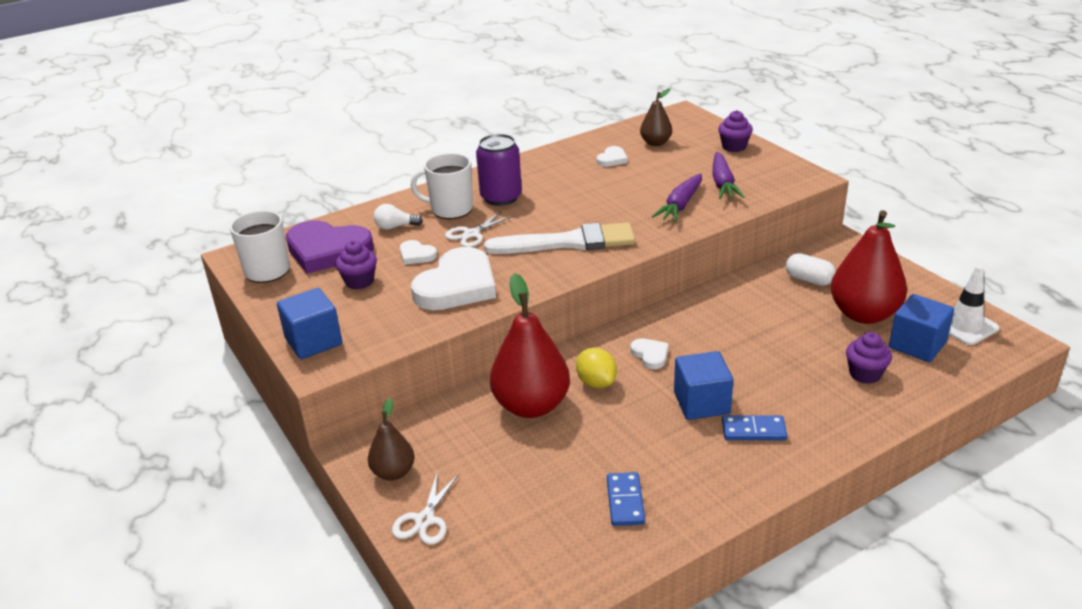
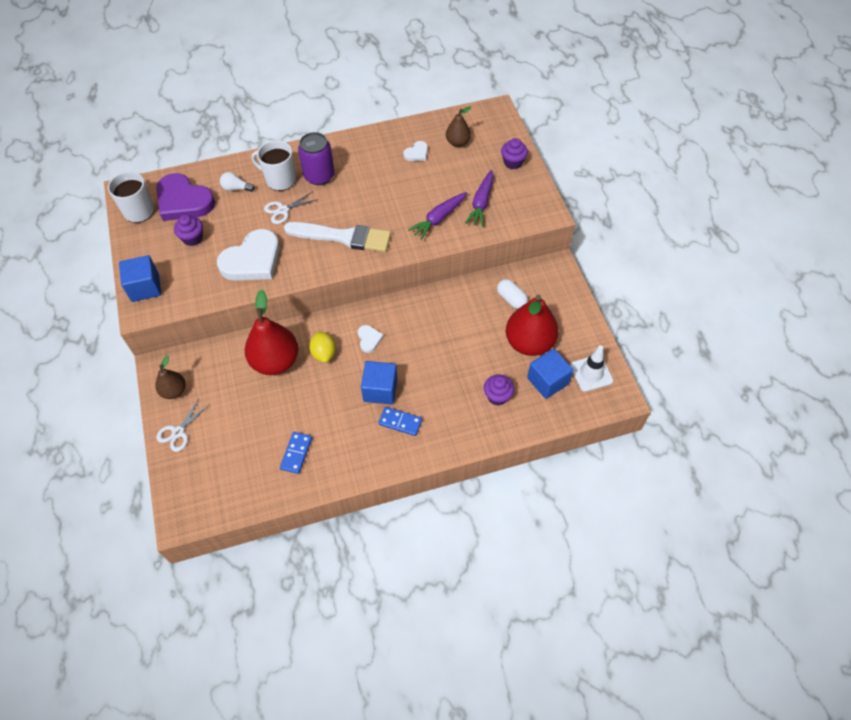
camera: 15 degrees right, 25 degrees up
(416, 255) = (238, 222): white heart -> none

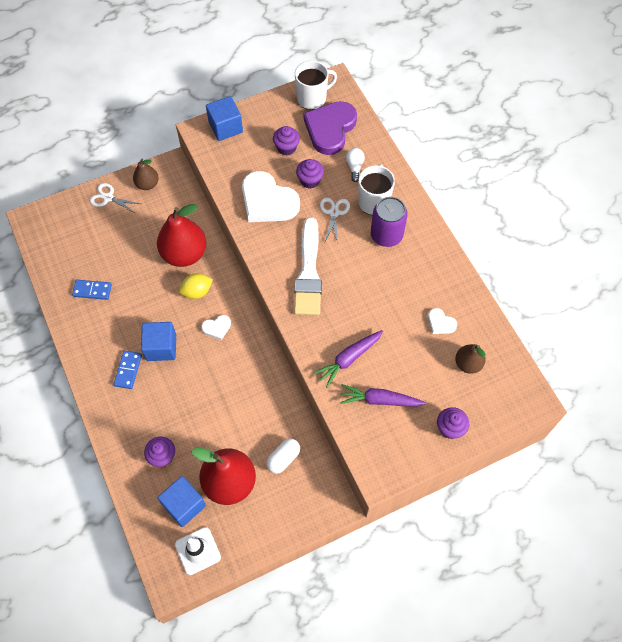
camera: 80 degrees right, 5 degrees up
(239, 224) = (310, 180): none -> purple cupcake
(283, 210) = (334, 213): white scissors -> white scissors turned 45 degrees clockwise
(438, 219) = (349, 359): purple carrot -> purple carrot turned 75 degrees counterclockwise

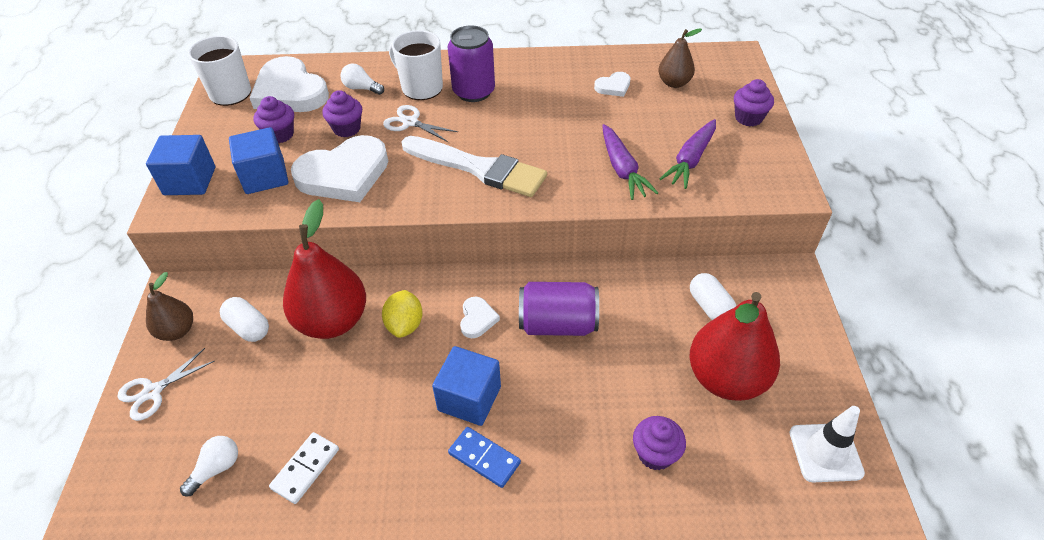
camera: 65 degrees left, 15 degrees down
(78, 252) = (216, 468): none -> white light bulb
(92, 290) = (305, 469): blue domino -> white domino
(163, 216) = (248, 327): none -> white capsule
(184, 505) = (746, 448): blue cube -> blue cube (265, 177)
(231, 373) = (557, 324): none -> purple can
(330, 129) = (290, 91): purple heart -> white heart

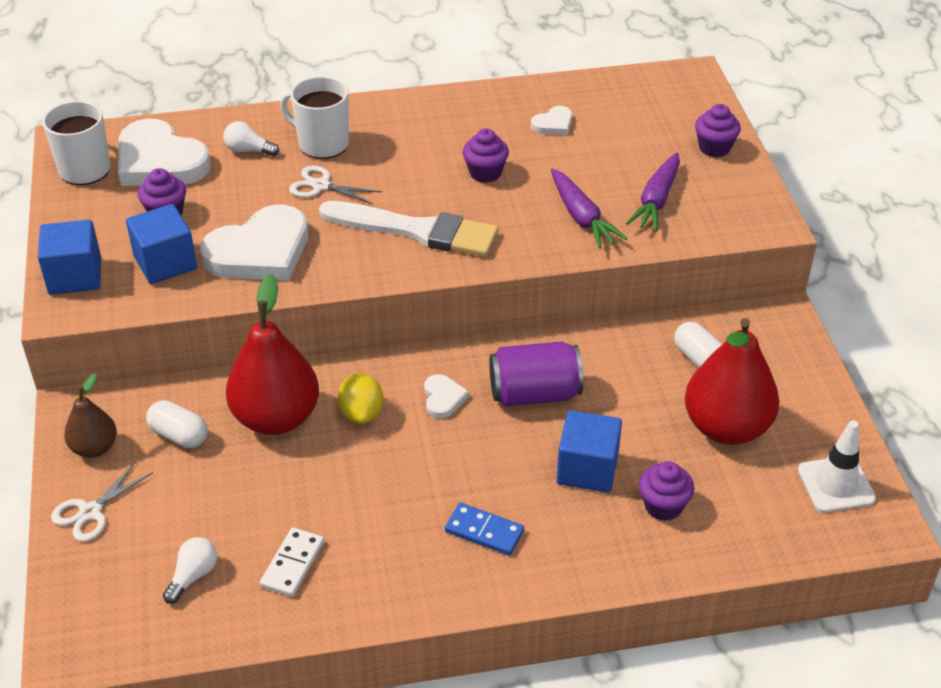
camera: 10 degrees left, 5 degrees down
(347, 129) = (246, 199): purple cupcake -> purple cupcake (485, 173)
(469, 398) = (454, 478): blue cube -> blue cube (587, 469)
(473, 92) = (388, 143): purple can -> none
(674, 83) = (623, 114): brown pear -> none

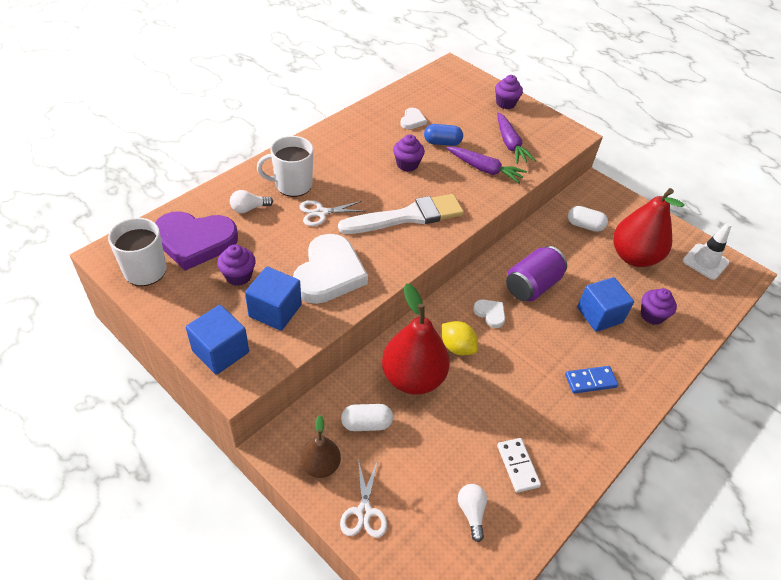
camera: 40 degrees left, 5 degrees up
(160, 161) = (195, 241): white heart -> purple heart
(562, 164) = (442, 142): none -> blue capsule

